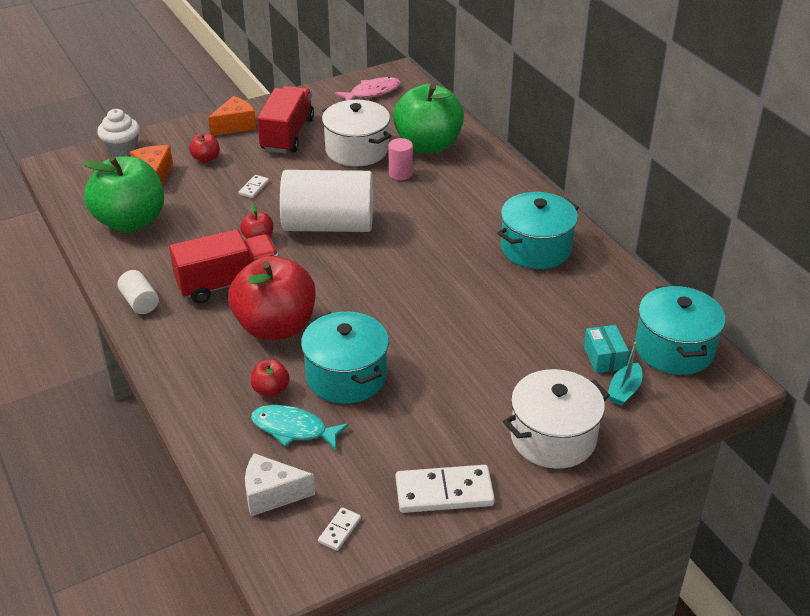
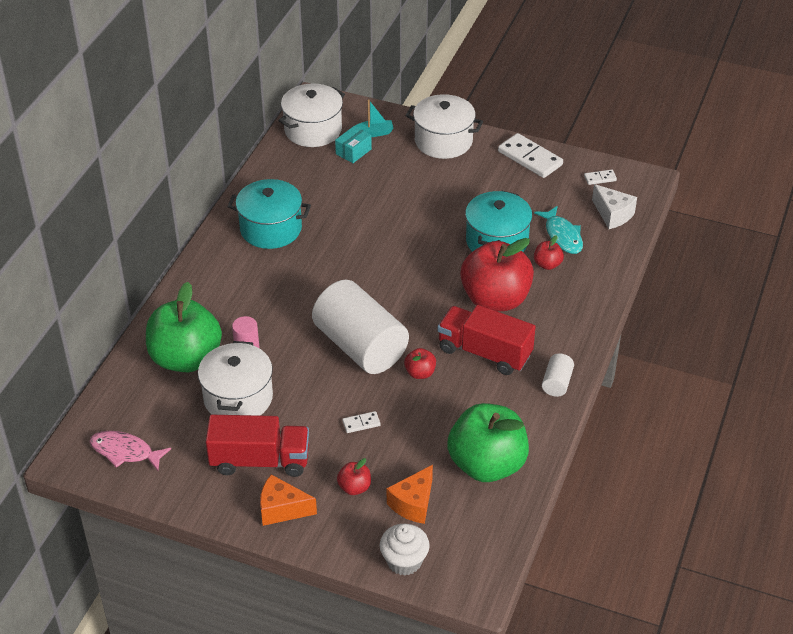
camera: 130 degrees left, 5 degrees up
(287, 135) = (260, 460): red truck -> red truck turned 150 degrees counterclockwise
(674, 349) = (313, 130): turquoise pot -> white pot

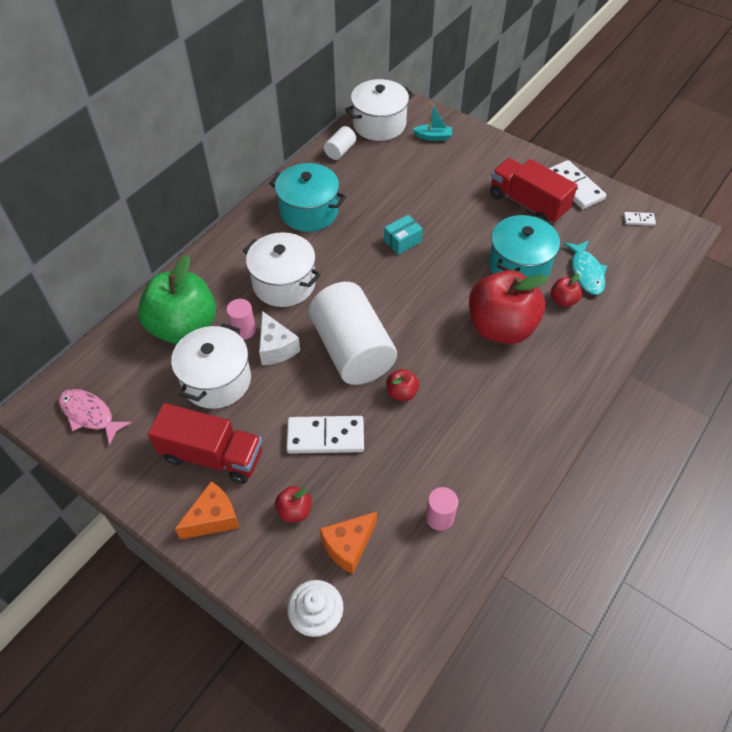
camera: 15 degrees right, 10 degrees up
(282, 509) = (213, 518): orange cheese -> orange cheese turned 120 degrees clockwise
(353, 151) = (409, 151): turquoise box -> turquoise box (402, 241)
(361, 423) = (325, 437): white domino -> white domino, size x2.08
(443, 141) = (495, 155): white pot -> white pot (284, 283)
(484, 352) = (473, 384): red truck -> red truck (527, 204)
(487, 465) = (439, 517): green apple -> pink cylinder
(557, 383) = (539, 436): white cylinder -> white cylinder (340, 151)
(613, 215) = (643, 260): white cheese -> white cheese (276, 348)

